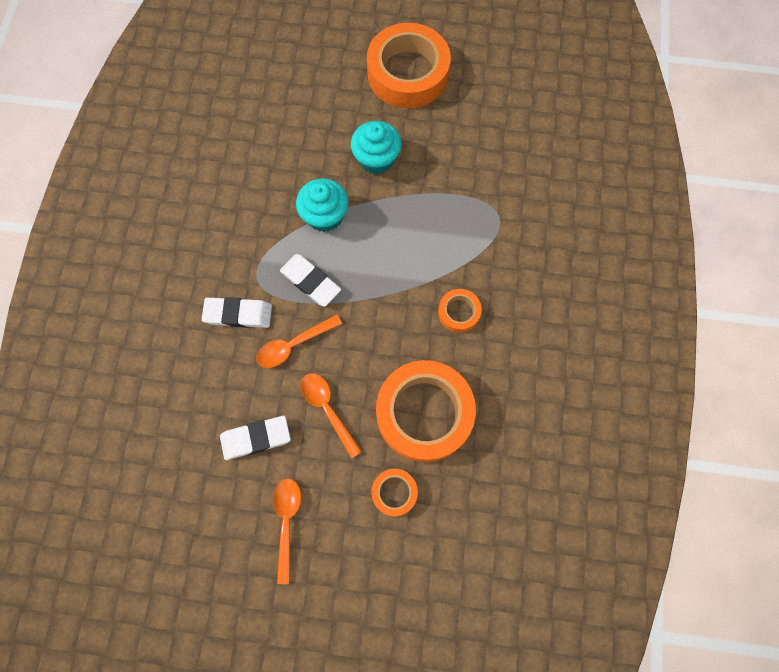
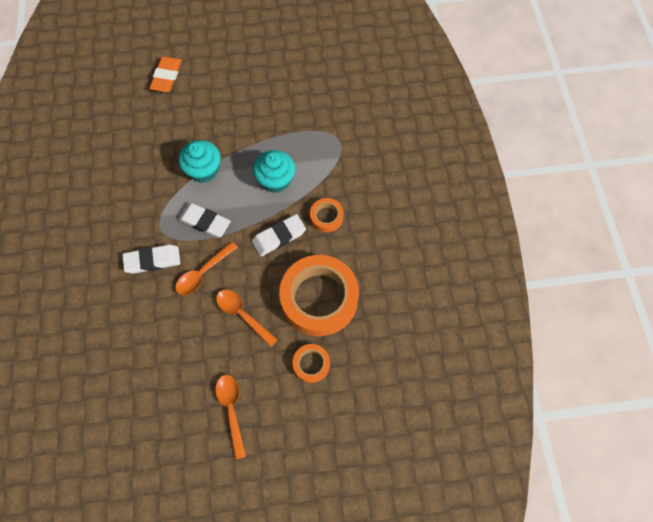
camera: 15 degrees left, 5 degrees down
(256, 438) = (190, 352): white eraser -> white eraser (279, 237)
(308, 85) = (167, 76): none -> orange eraser
(376, 159) = (234, 119): turquoise cupcake -> turquoise cupcake (275, 180)
(408, 73) = (242, 52): orange tape -> none

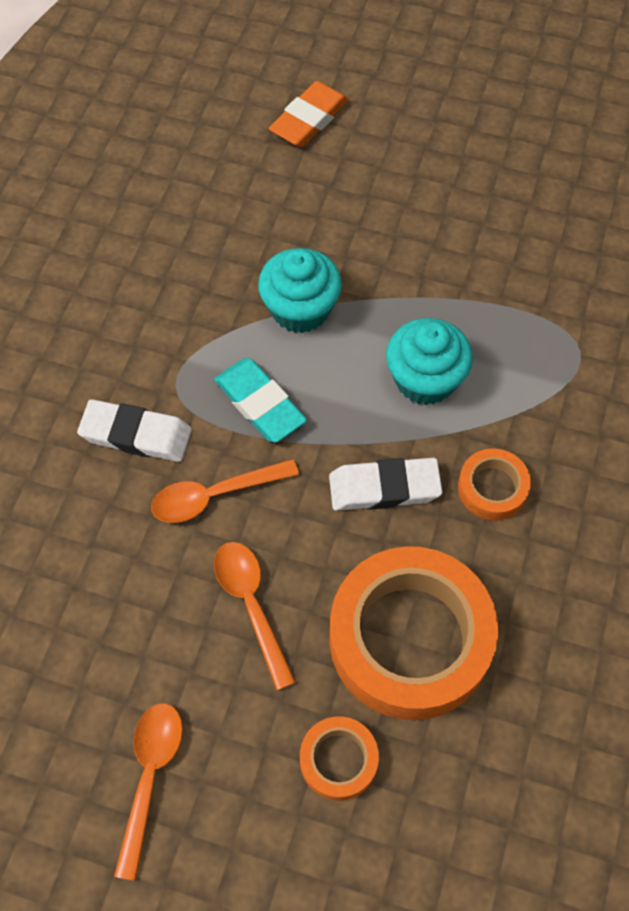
camera: 25 degrees right, 5 degrees down
(205, 222) = (260, 403): white eraser -> turquoise eraser

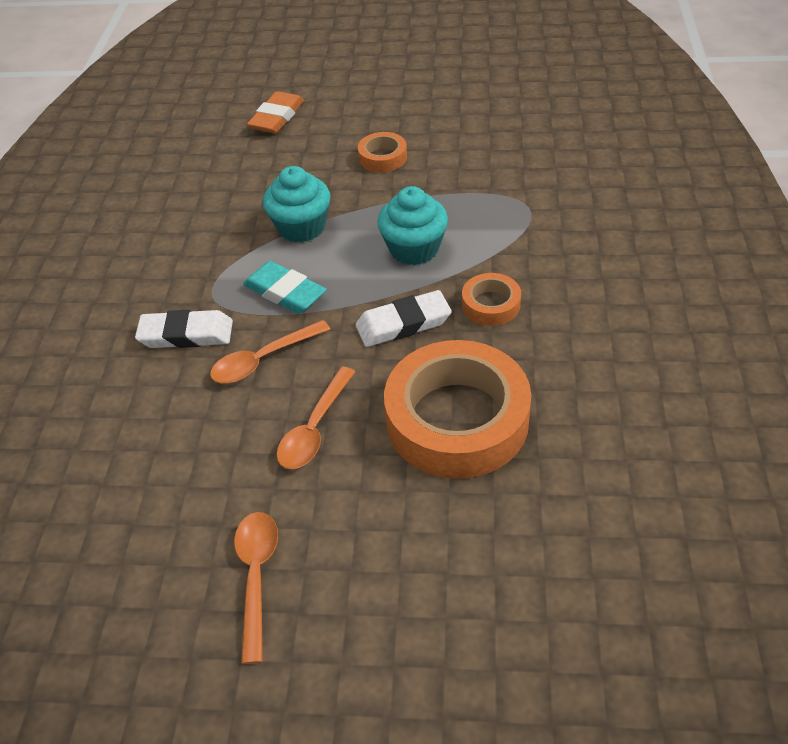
camera: 10 degrees left, 15 degrees down
(251, 606) = (315, 428): orange spoon -> orange spoon turned 120 degrees counterclockwise
(338, 760) = (423, 521): orange tape -> orange tape (383, 157)

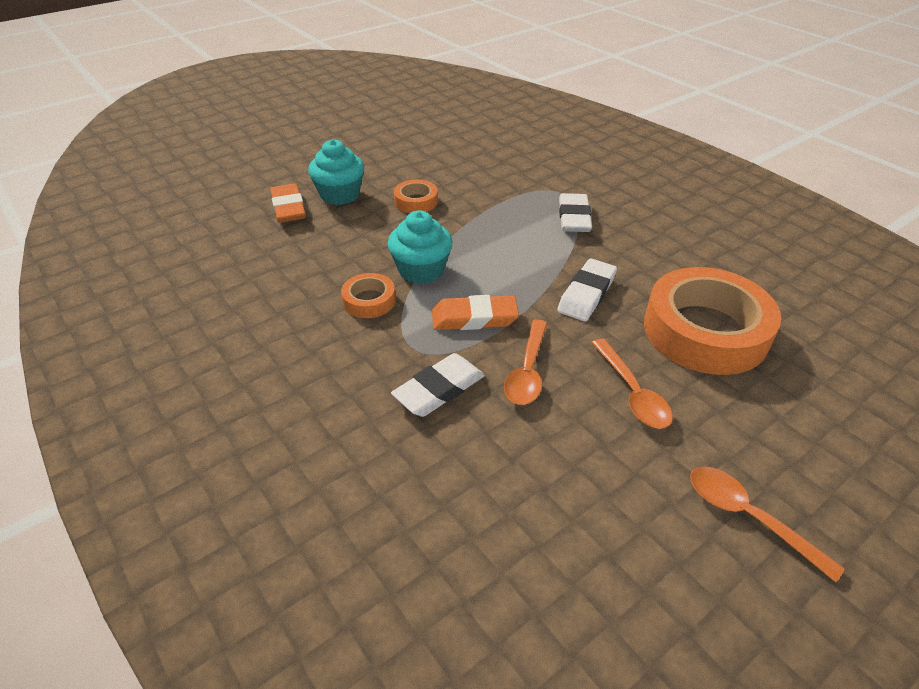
camera: 45 degrees left, 5 degrees down
(285, 292) = (474, 318): turquoise eraser -> orange eraser
(414, 249) = (524, 246): turquoise cupcake -> turquoise cupcake (340, 194)
(491, 304) = (621, 255): orange tape -> orange tape (369, 300)
(503, 243) = (574, 217): none -> white eraser

